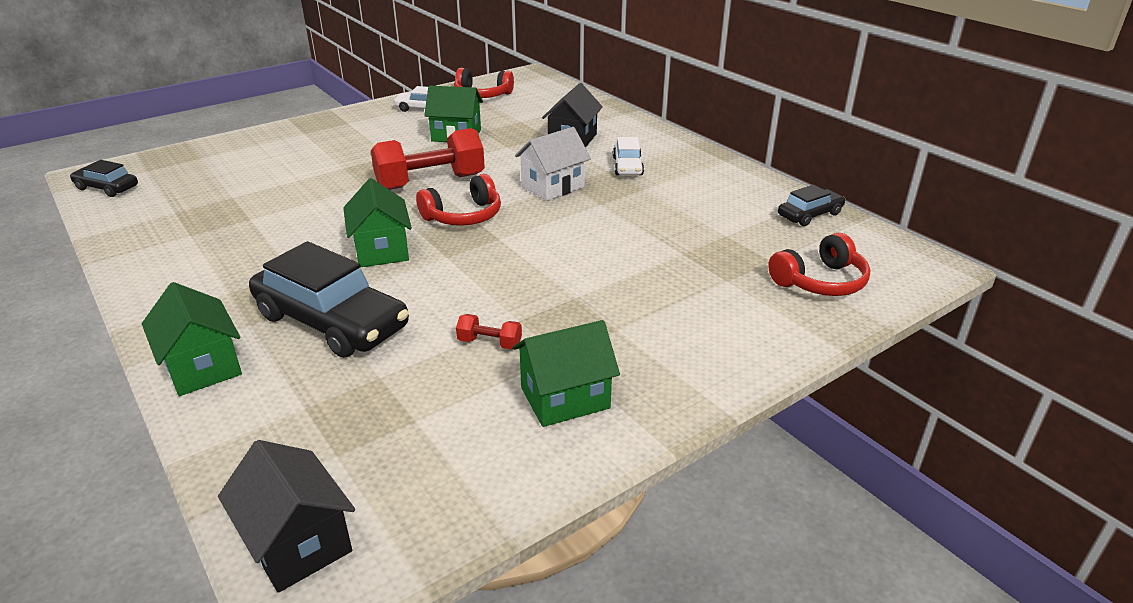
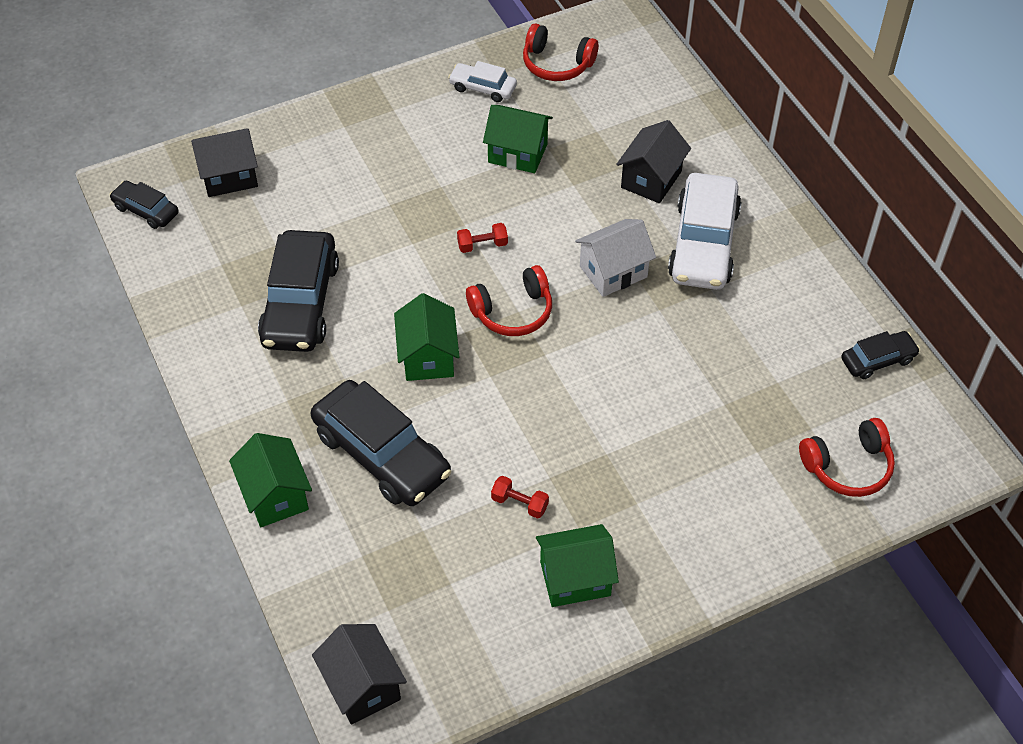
camera: 10 degrees right, 20 degrees up
(194, 164) = (229, 177): none -> black house
(252, 228) = (300, 303): none -> black car
(430, 182) = (482, 245): red dumbbell -> red dumbbell, size x0.43
(627, 166) = (703, 243): white car -> white car, size x1.94

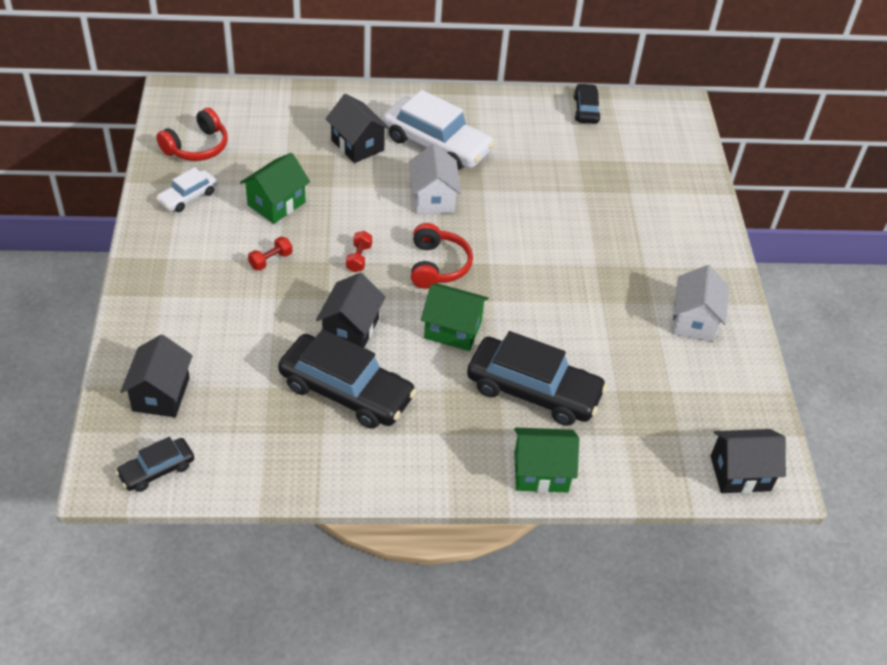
camera: 70 degrees left, 5 degrees down
(381, 276) = (351, 329): none -> black house
(381, 454) = (533, 391): black car -> black car turned 45 degrees clockwise
(519, 503) = (617, 327): red dumbbell -> red dumbbell (270, 260)
(575, 578) = (694, 321): green house -> white house
(848, 467) = (663, 157): red headphones -> none

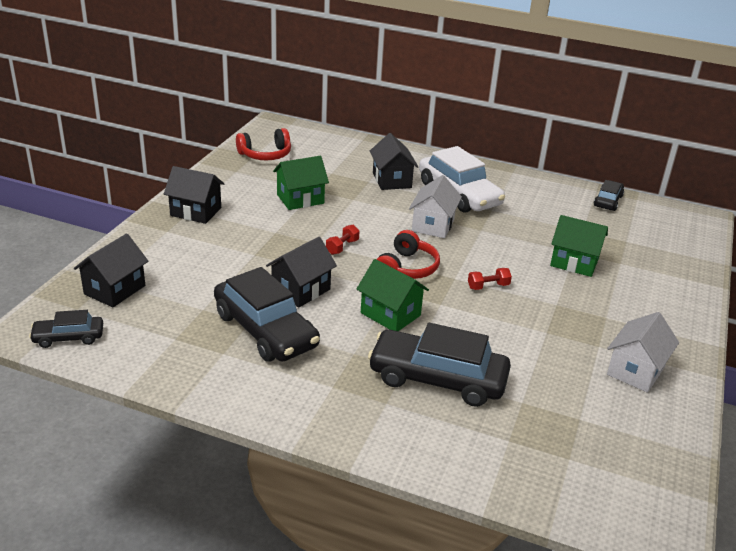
camera: 25 degrees right, 15 degrees down
(188, 197) = (235, 180): white car -> none
(270, 260) = (269, 231): red dumbbell -> red dumbbell (488, 286)
(533, 391) = (437, 378): black car -> black car turned 150 degrees clockwise
(541, 472) = (404, 444): green house -> green house (574, 262)
(740, 473) = (622, 513): black house -> black house (196, 212)

